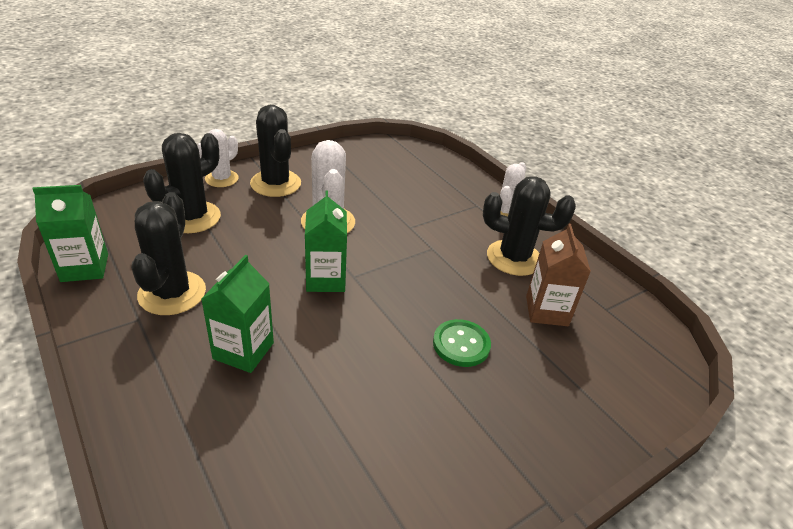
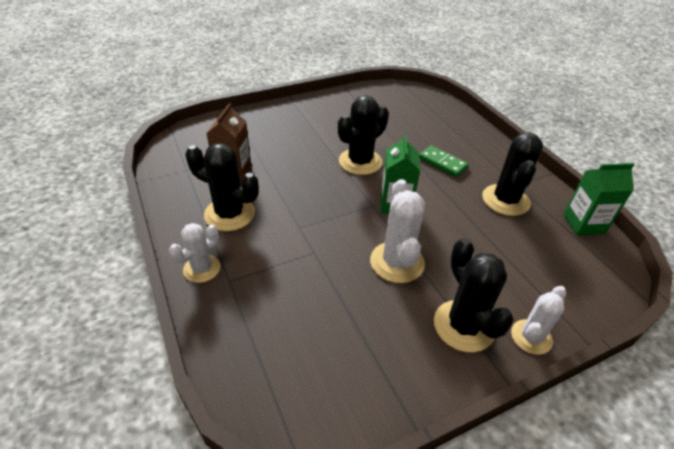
camera: 170 degrees left, 5 degrees up
(192, 217) = (531, 274): black cactus -> black cactus (360, 162)
(243, 351) = (442, 163): green carton -> green domino
(461, 344) = (306, 157): green button -> none

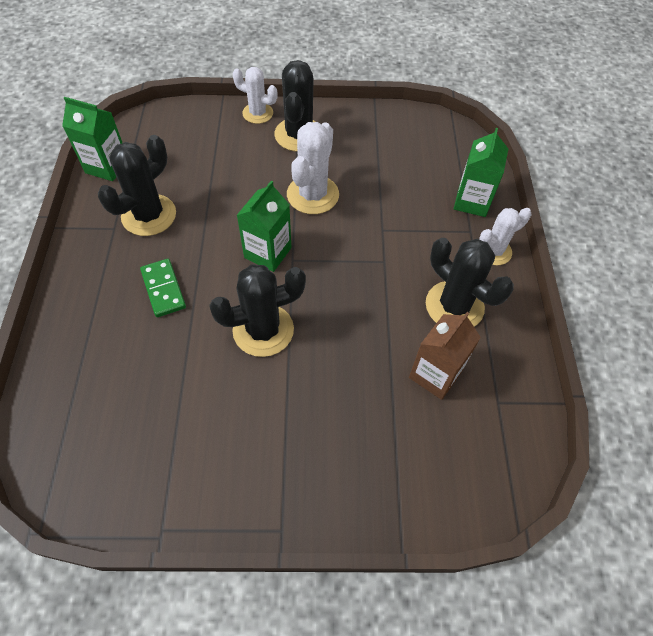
camera: 155 degrees left, 15 degrees up
(234, 314) = (472, 201): none -> green carton
(531, 337) = (257, 113): white cactus -> white cactus turned 45 degrees clockwise

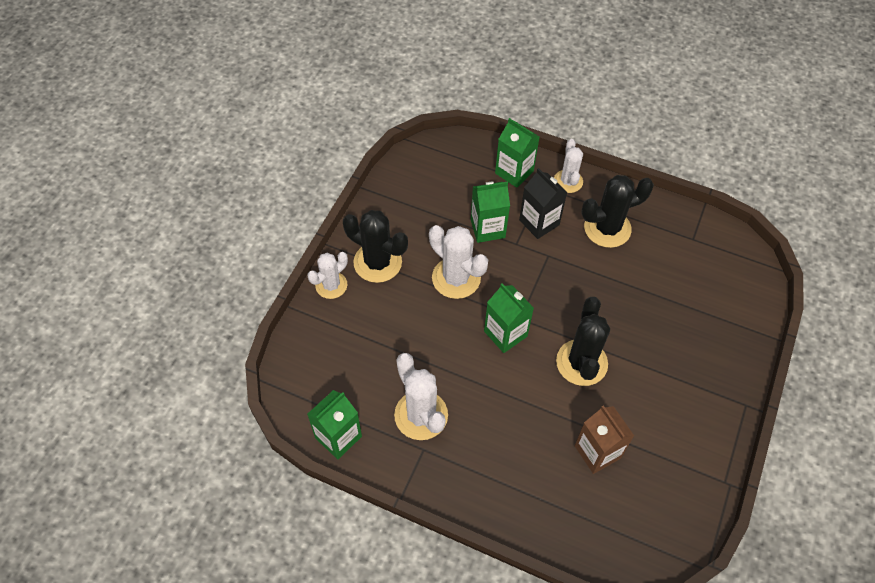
camera: 65 degrees left, 0 degrees up
(149, 215) = (421, 415): black cactus -> white cactus
(163, 289) = (512, 425): green domino -> none
(386, 201) = (487, 228): none -> green carton
(421, 241) = (539, 222): none -> black carton
(435, 374) = (659, 266): brown carton -> brown carton (597, 452)

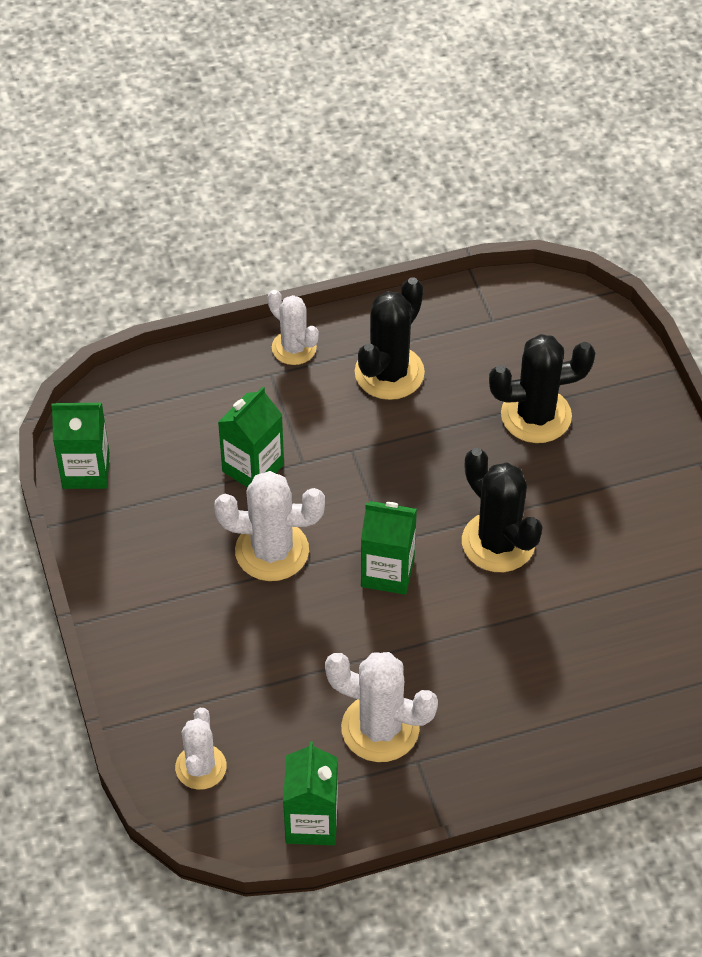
camera: 40 degrees left, 5 degrees down
(331, 285) = (131, 666): white cactus -> white cactus (201, 767)
(377, 262) = (160, 600): black cactus -> black cactus (536, 415)
(514, 172) = (220, 379): green carton -> green carton (86, 470)
(539, 222) = (306, 419): black carton -> none
(597, 452) = (599, 622): brown carton -> none

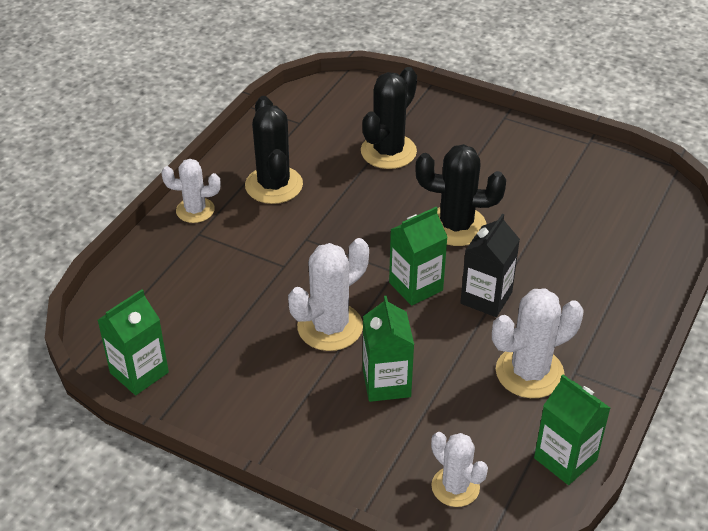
camera: 45 degrees left, 10 degrees down
(253, 468) = (255, 291): green carton -> green carton (386, 383)
(433, 632) = (486, 298): none -> black carton

